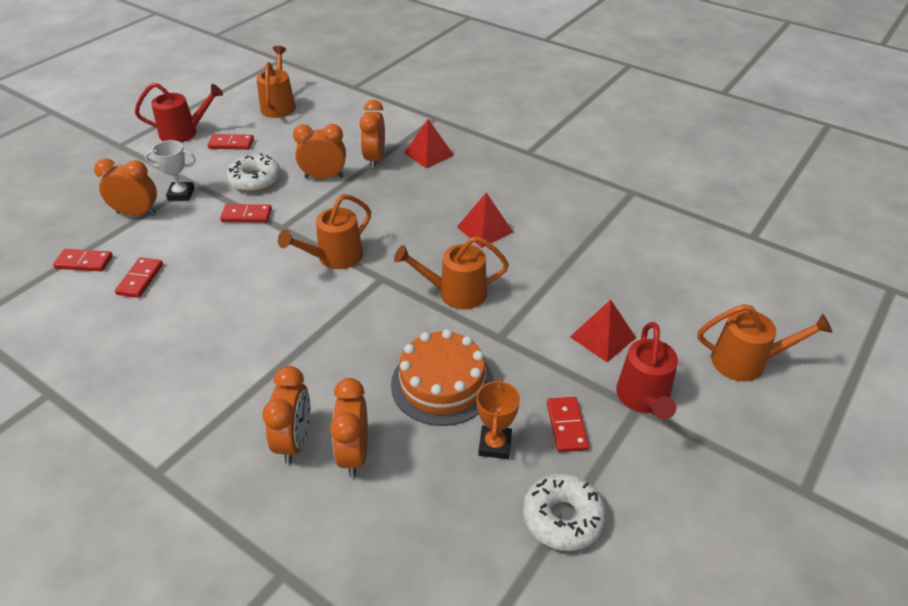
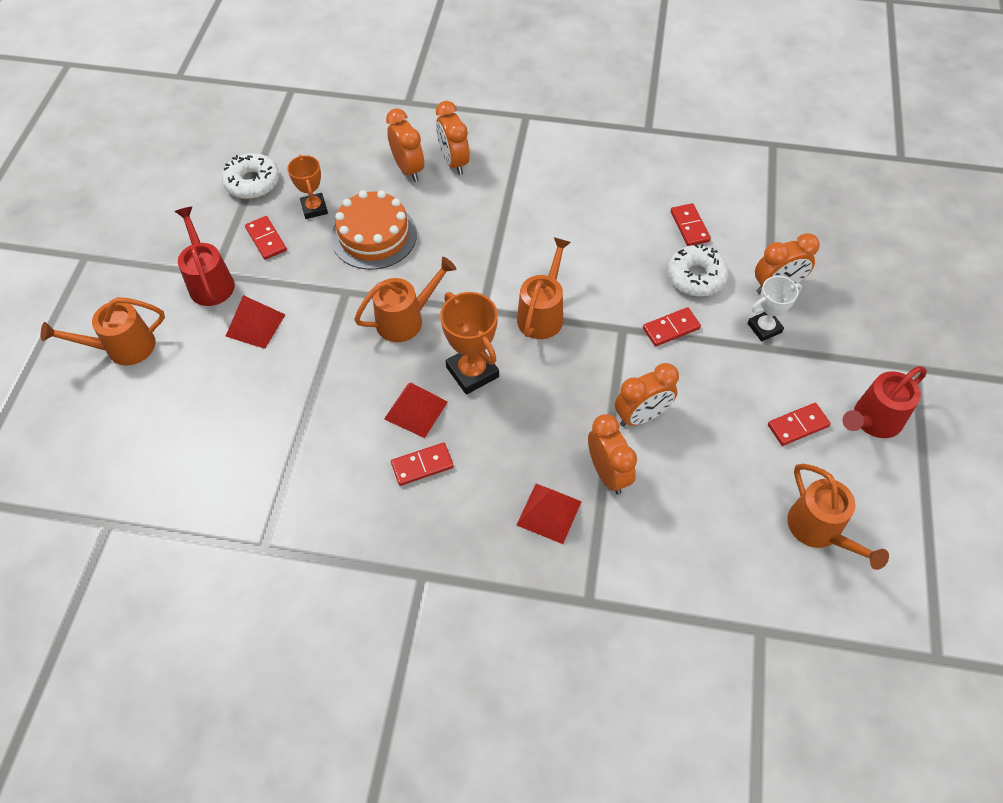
camera: 155 degrees right, 15 degrees up
(84, 262) = (755, 222): red domino -> red domino (422, 465)
(255, 180) = (711, 379): white donut -> white donut (696, 277)
(424, 238) = (472, 372): none -> orange trophy

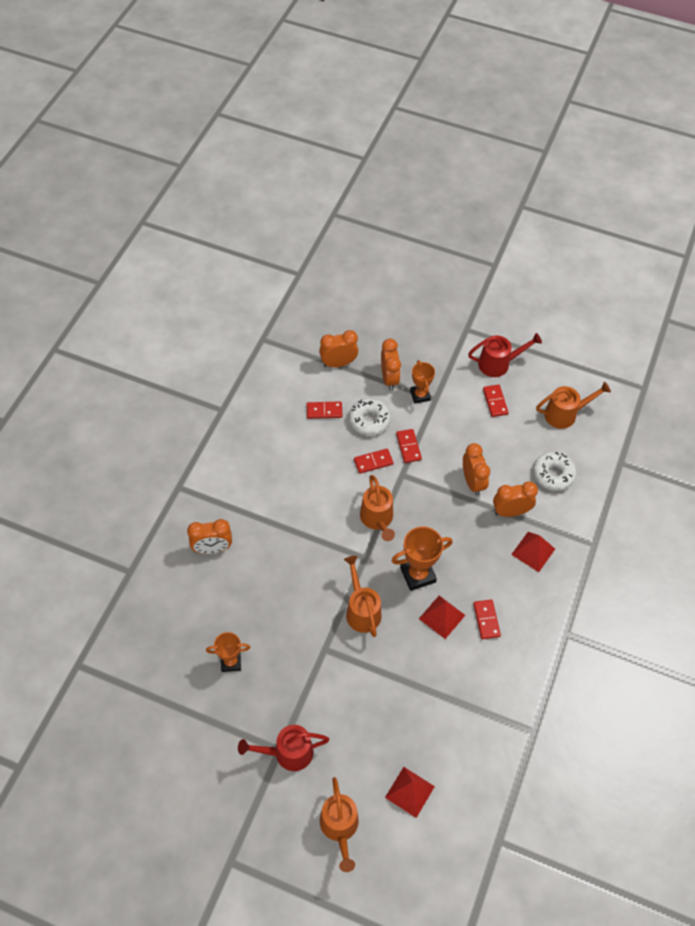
camera: 80 degrees left, 0 degrees up
(252, 182) = (185, 709): white donut -> white donut (553, 474)
(255, 325) = (341, 720): red pyramid -> red pyramid (410, 792)
(266, 239) = (254, 704): red domino -> red domino (373, 462)
(374, 236) = (274, 620): orange cake -> none
(408, 169) = (209, 583): orange clock -> orange clock (338, 363)
(542, 313) = (377, 520): orange watering can -> orange watering can turned 135 degrees counterclockwise
(764, 328) = (420, 395): white trophy -> orange trophy
(872, 421) = (499, 364): red watering can -> red watering can turned 75 degrees counterclockwise

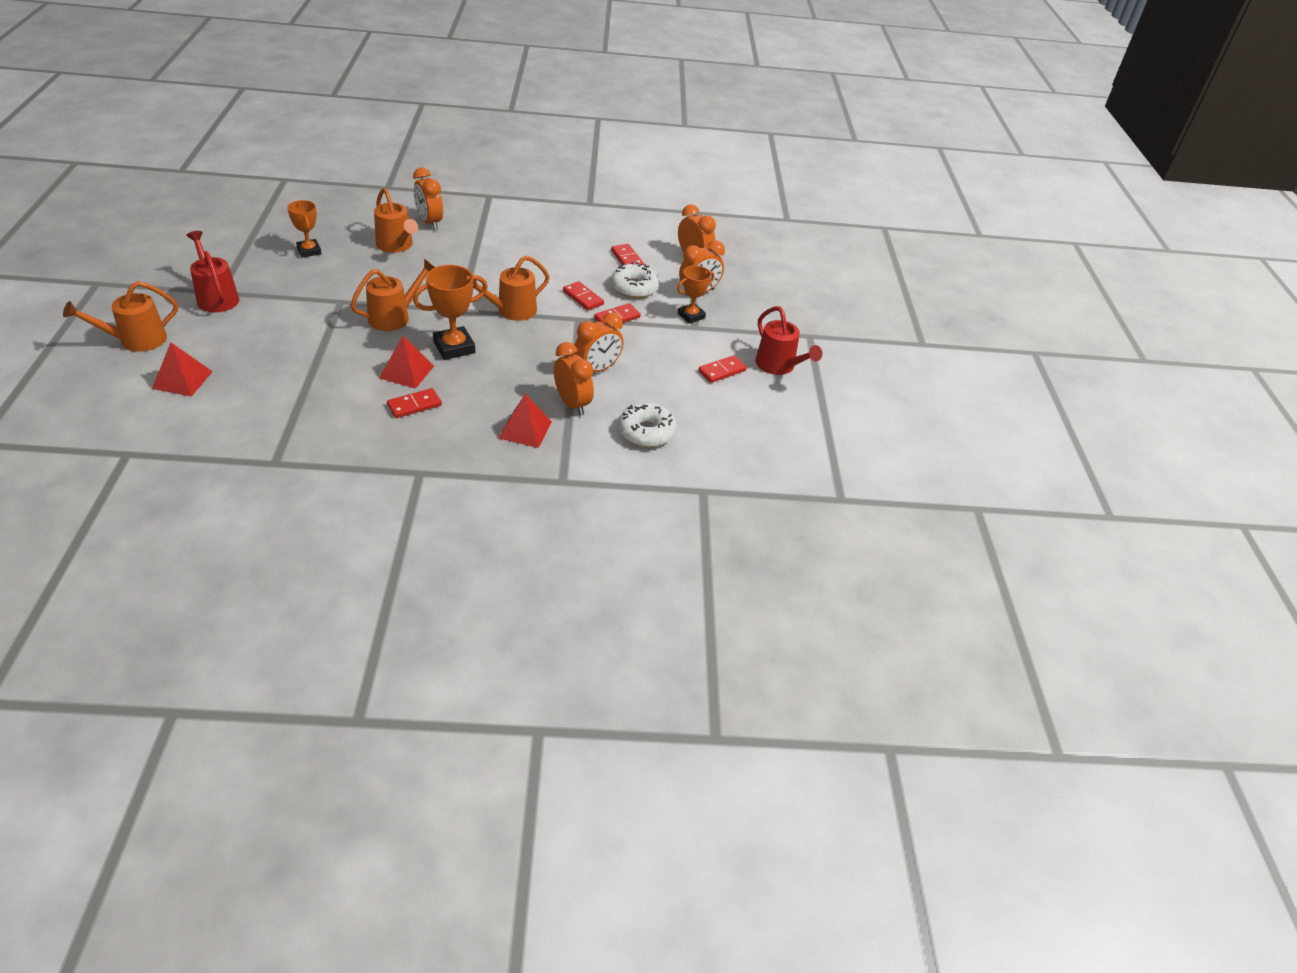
camera: 65 degrees right, 15 degrees down
(417, 574) = (454, 347): orange trophy -> orange trophy turned 75 degrees counterclockwise
(565, 414) = (744, 431): orange watering can -> orange watering can (397, 246)

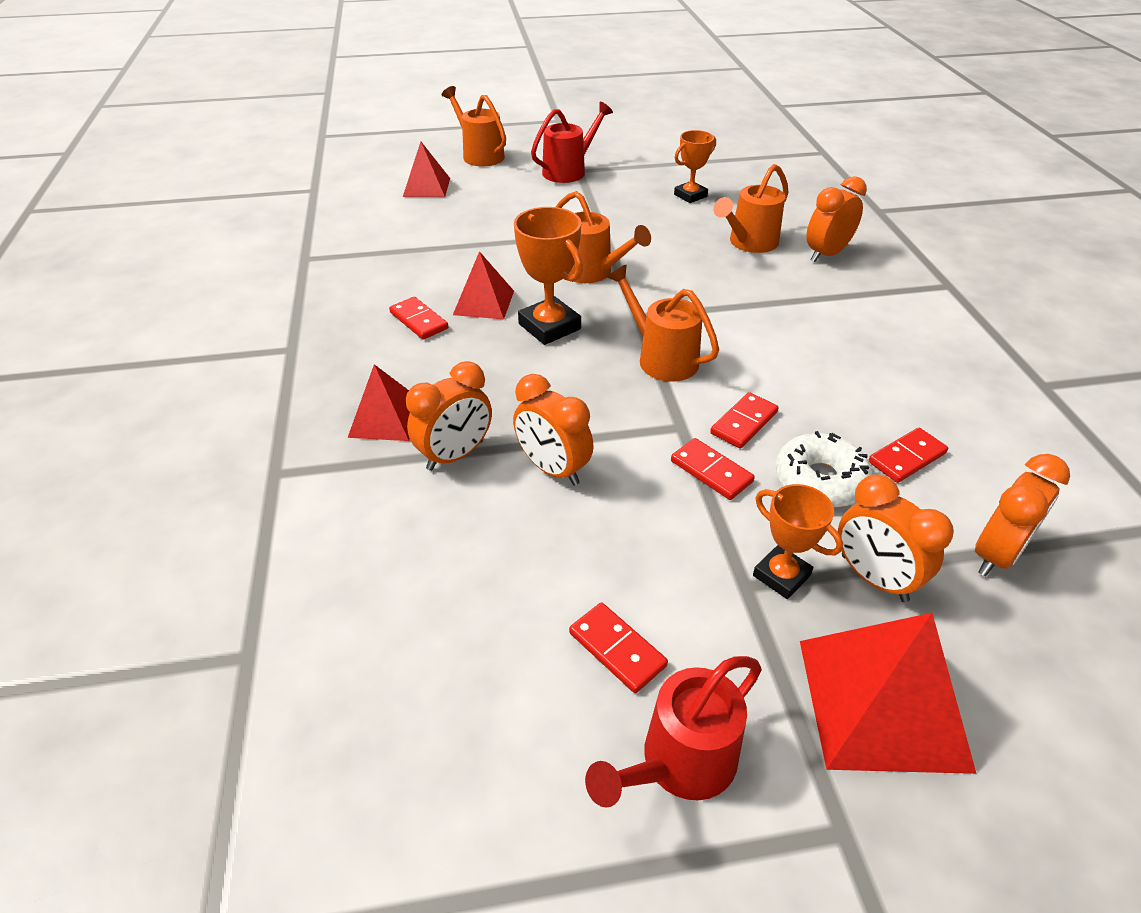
camera: 85 degrees right, 0 degrees up
(646, 432) = (401, 554): white donut -> none
(759, 310) = (882, 702): none -> red pyramid

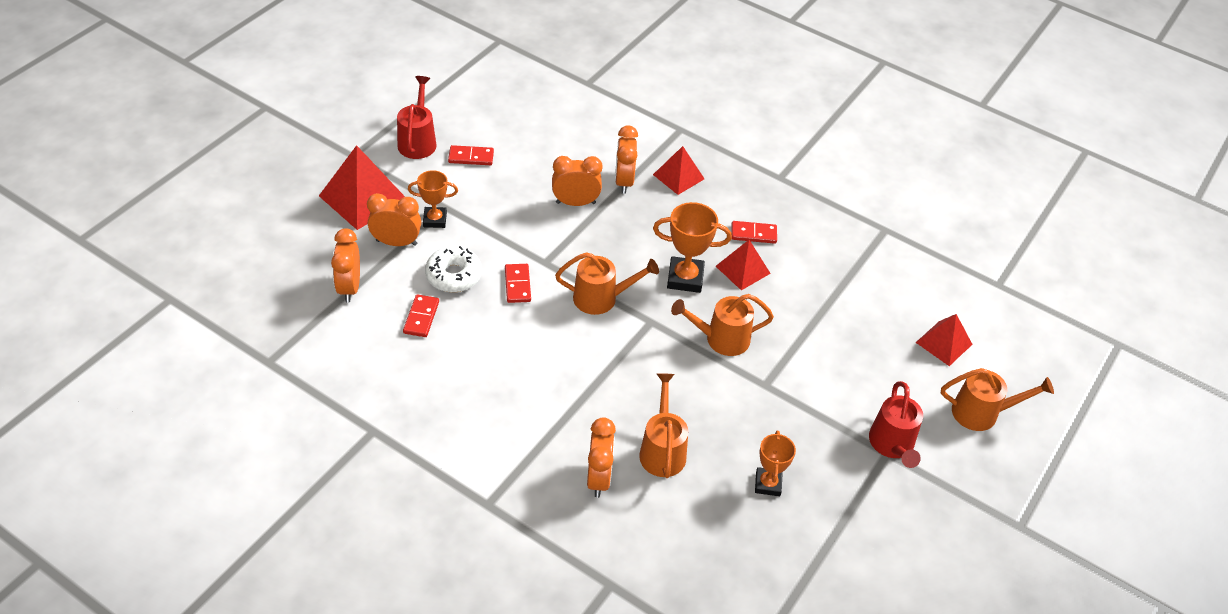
camera: 130 degrees right, 5 degrees up
(711, 471) = (507, 247): red domino -> none

